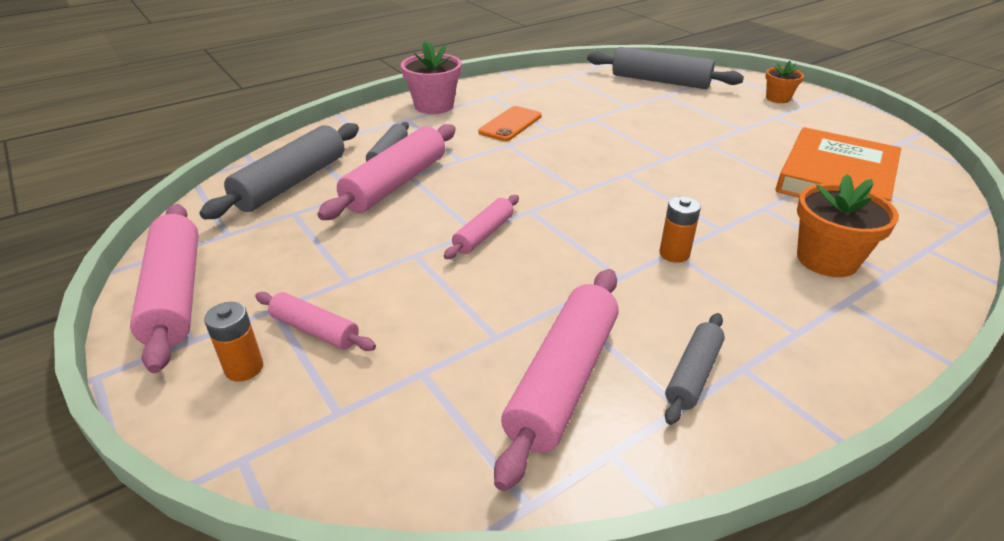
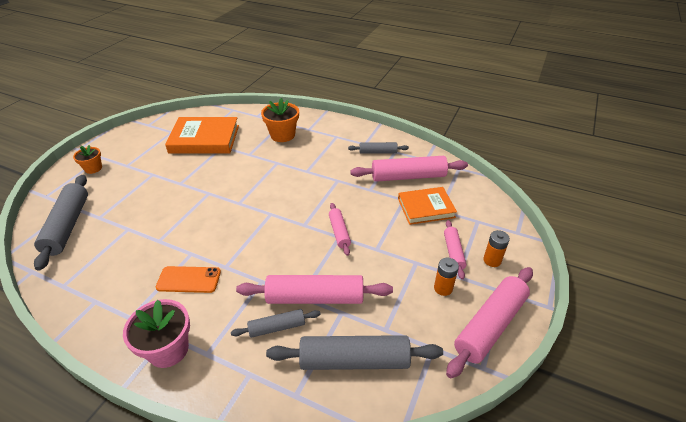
camera: 120 degrees left, 5 degrees up
(446, 355) = (426, 208): none -> orange book
(484, 234) = (339, 232): pink rolling pin -> pink rolling pin turned 75 degrees clockwise
(674, 254) = (308, 170): orange battery -> orange battery (443, 288)

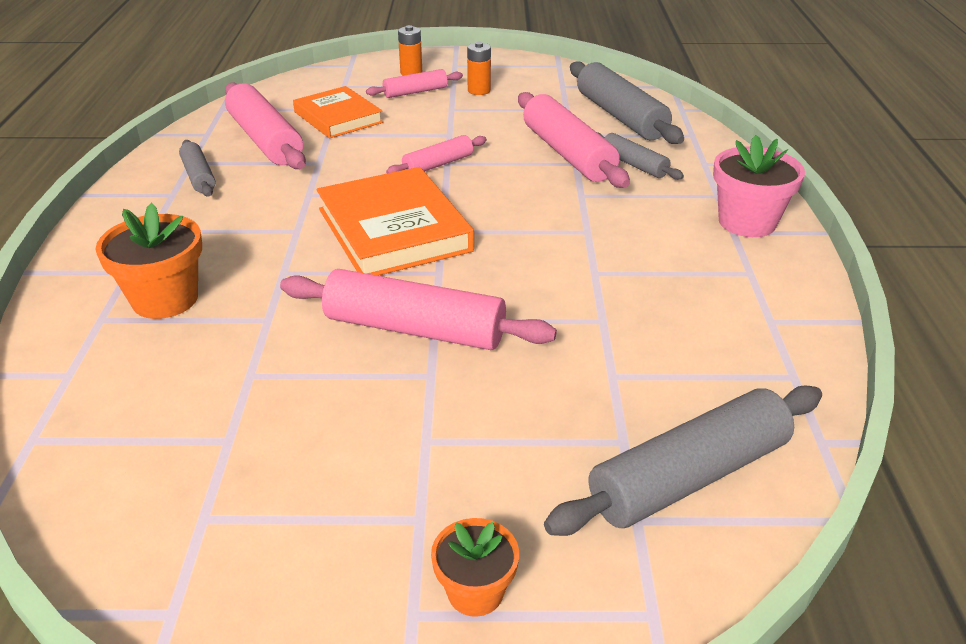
camera: 115 degrees left, 5 degrees down
(189, 279) = (641, 252): orange phone -> none
(204, 139) = (224, 422): orange book -> orange book (394, 230)
(490, 325) = (507, 66): pink rolling pin -> pink rolling pin (415, 329)

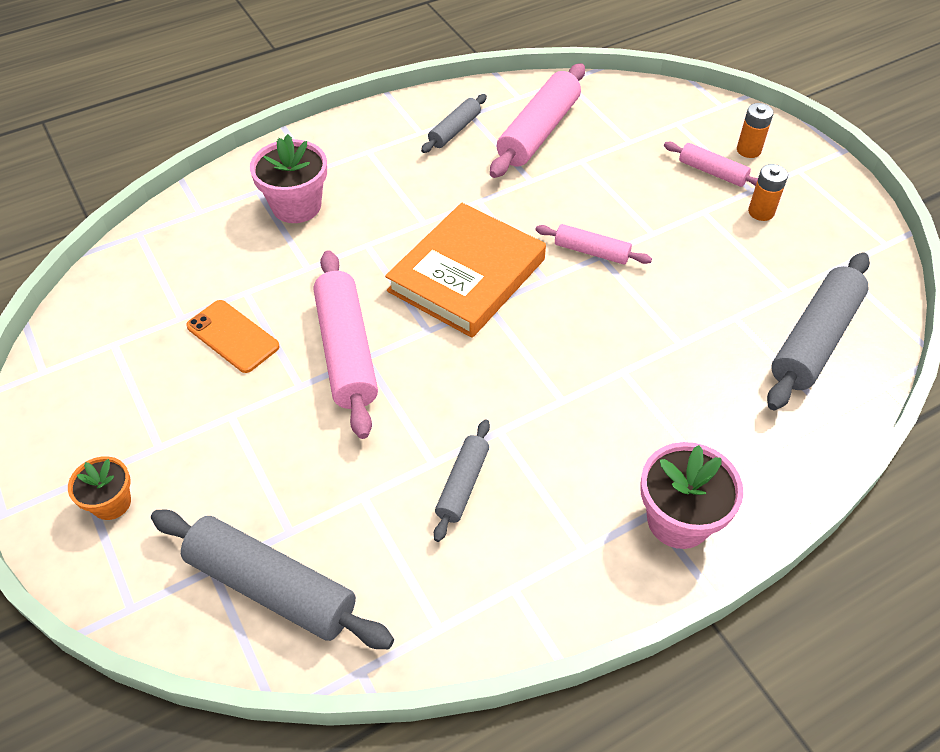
camera: 60 degrees right, 15 degrees up
(165, 299) = (296, 206): orange flower pot -> pink flower pot
(307, 404) = (233, 336): none -> orange phone
(338, 117) = (615, 151): orange book -> none
(568, 153) = (693, 330): pink rolling pin -> none
(634, 164) = (717, 389): grey rolling pin -> grey rolling pin (463, 485)

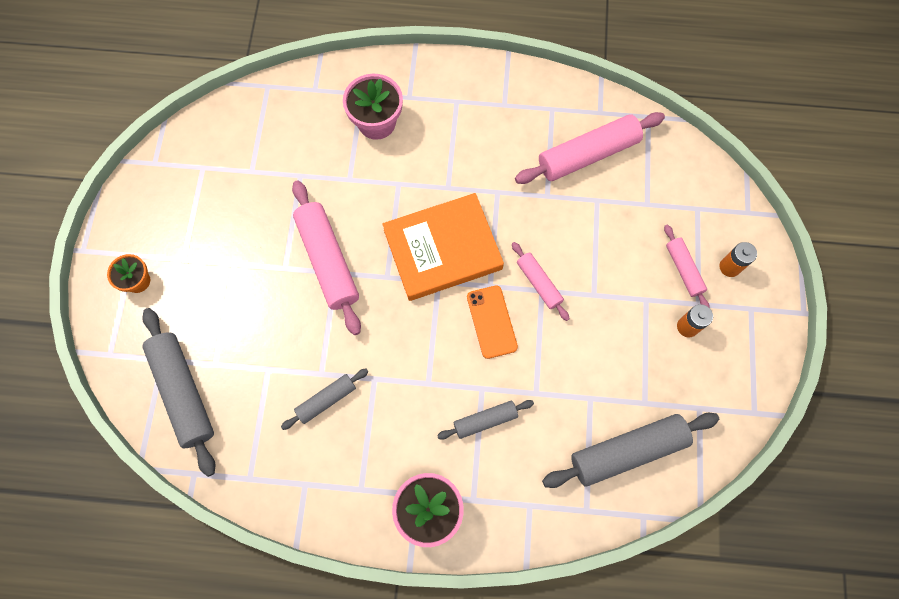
camera: 35 degrees right, 20 degrees up
(233, 336) = (271, 205): orange phone -> orange phone (491, 322)
(347, 351) = (328, 261): pink rolling pin -> pink rolling pin turned 45 degrees counterclockwise
(454, 130) = (529, 117): grey rolling pin -> grey rolling pin (485, 420)

